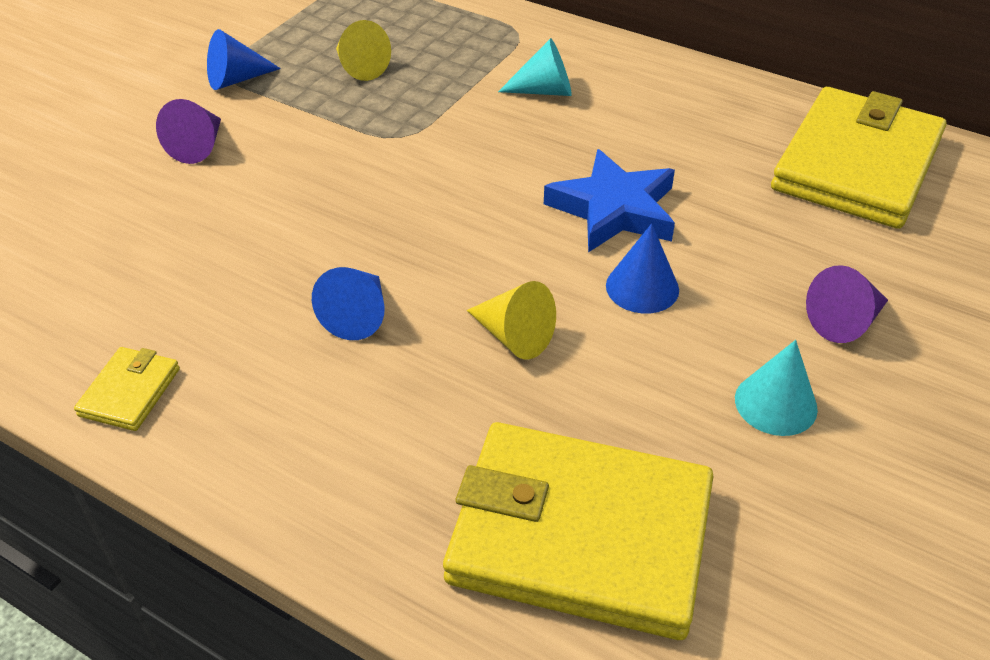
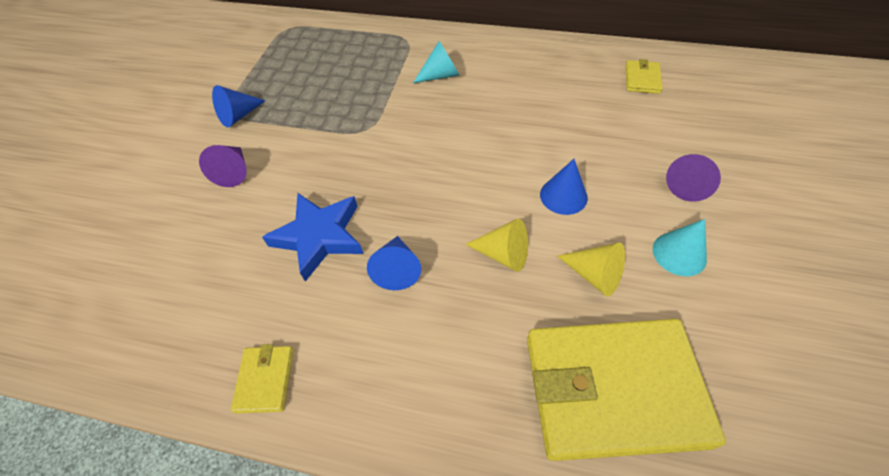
camera: 15 degrees left, 10 degrees up
(359, 67) = (317, 87): yellow cone -> yellow cone (594, 275)
(614, 209) = (521, 146): blue star -> blue star (319, 237)
(856, 164) = (642, 79): yellow wallet -> yellow wallet, size x0.42

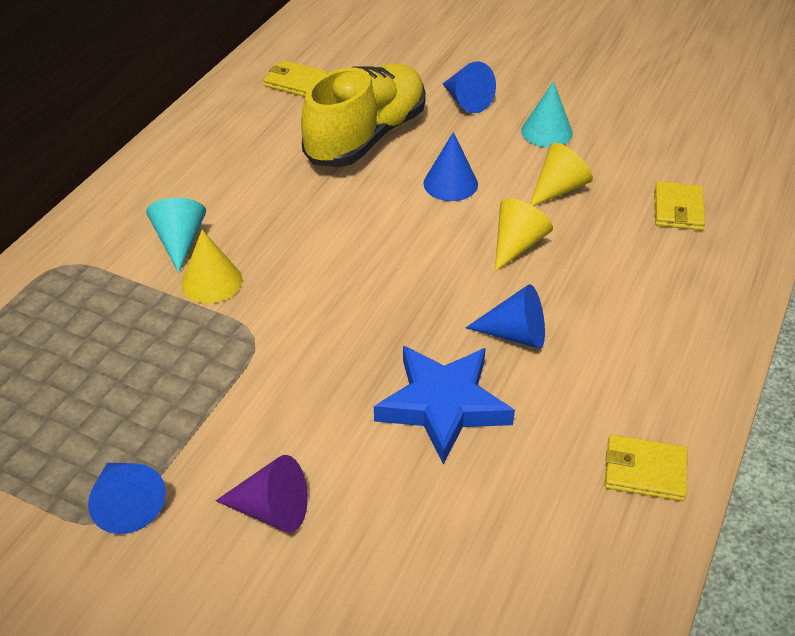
camera: 80 degrees left, 10 degrees down
(409, 98) = (211, 281): none -> yellow cone
(596, 133) = (366, 137): none -> yellow shoe
(613, 389) = (678, 209): yellow wallet -> yellow wallet, size x0.42
(688, 185) = (466, 101): purple cone -> blue cone

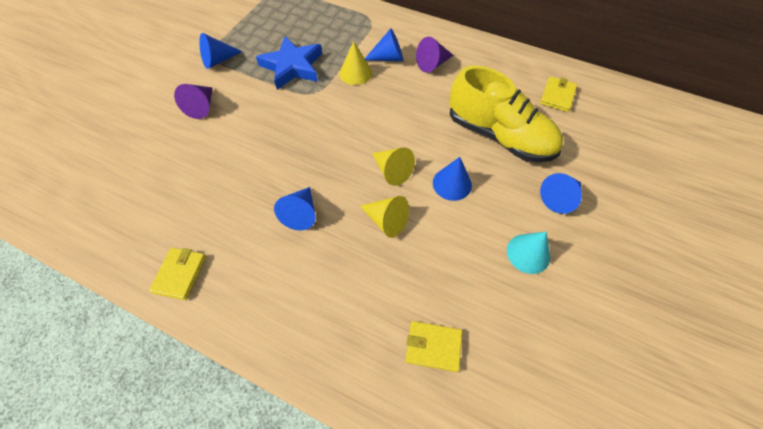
camera: 90 degrees right, 15 degrees up
(180, 241) = (388, 58): turquoise cone -> blue cone
(207, 191) = (432, 64): none -> purple cone
(443, 405) = (250, 174): blue star -> blue star (292, 66)
(558, 189) = (452, 254): yellow cone -> yellow cone (392, 171)

